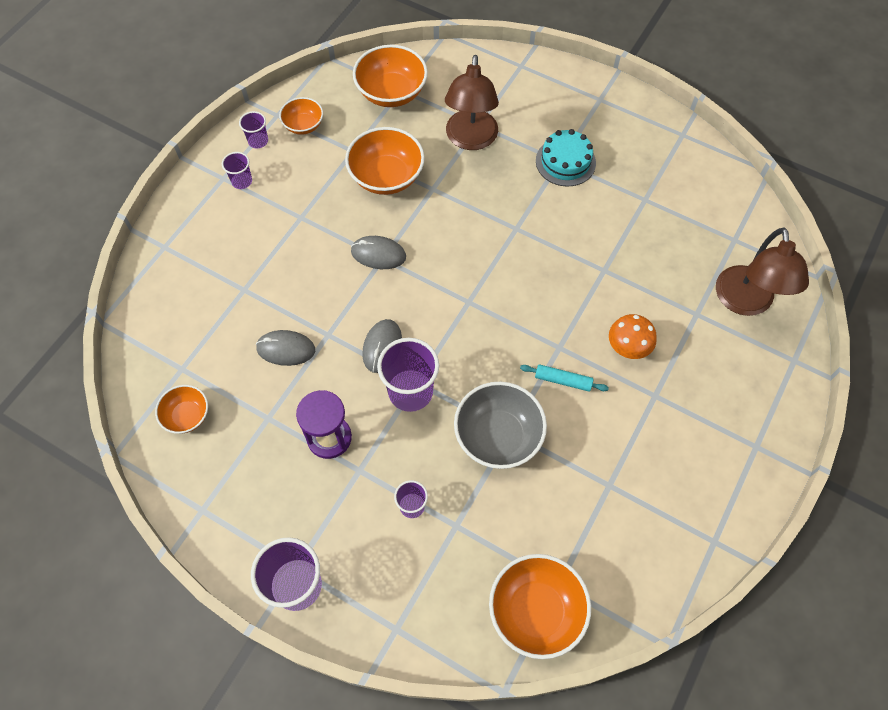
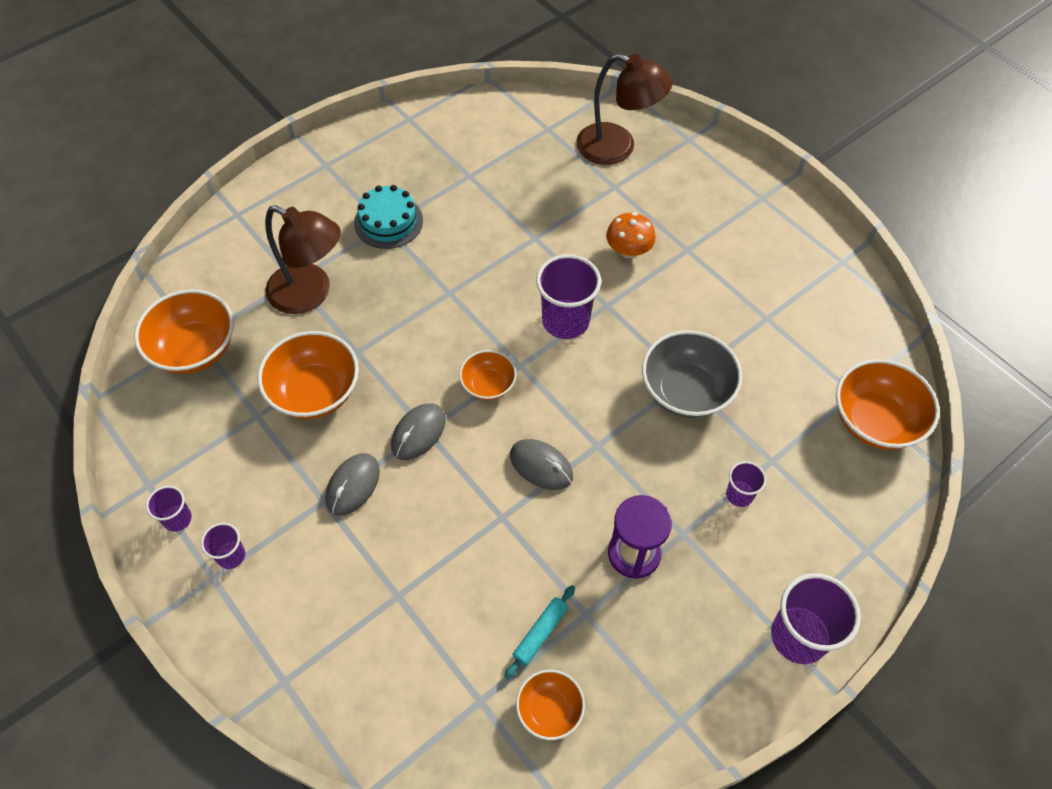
camera: 70 degrees left, 5 degrees down
(286, 349) = (502, 569): grey mouse -> grey mouse (353, 485)
(303, 125) = (185, 459): orange bowl -> orange bowl (488, 385)
(410, 392) = (607, 455): purple cup -> purple cup (565, 321)
(563, 380) = (644, 315): turquoise rolling pin -> turquoise rolling pin (540, 633)

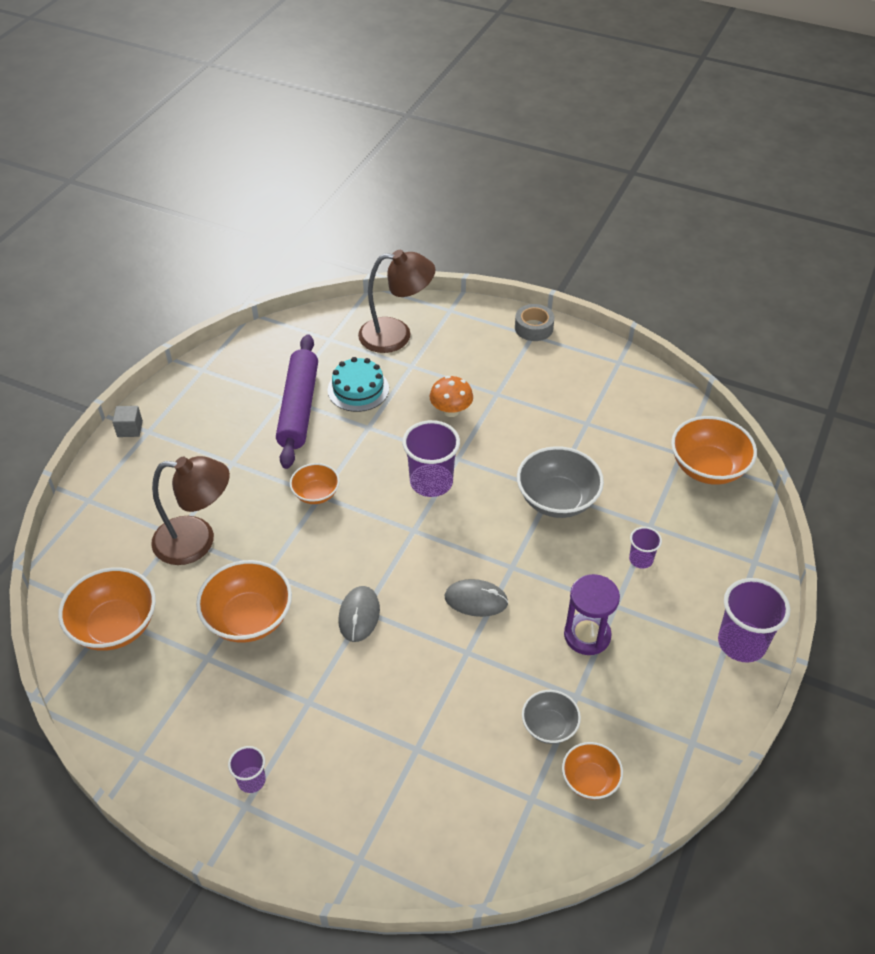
camera: 25 degrees left, 10 degrees down
(177, 519) = (184, 772): purple cup -> none
(310, 156) = (130, 429): none -> grey cube
(353, 485) = (327, 679): grey mouse -> none
(388, 221) = (233, 458): turquoise cake -> turquoise cake (358, 389)
(478, 192) = (299, 408): none -> purple rolling pin
(488, 385) = (396, 555): orange bowl -> orange bowl (316, 494)
(540, 633) = (549, 726): turquoise rolling pin -> grey bowl
(768, 190) = (533, 328): none -> grey tape

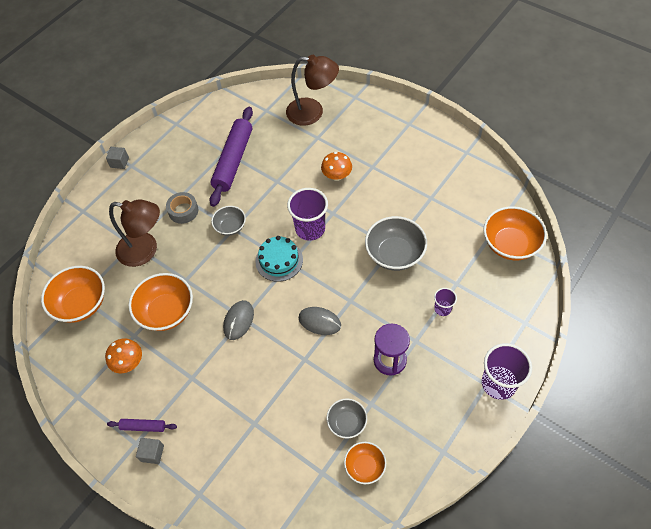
camera: 15 degrees right, 10 degrees up
(208, 696) = (128, 362): none -> orange mushroom
(251, 780) = (143, 426): purple cup -> purple rolling pin
(274, 815) = (152, 453): none -> grey cube
(316, 494) = (230, 227): orange bowl -> grey bowl
(358, 389) = (276, 151): turquoise cake -> turquoise cake (279, 260)
(533, 328) = (411, 118): grey tape -> grey tape (183, 211)

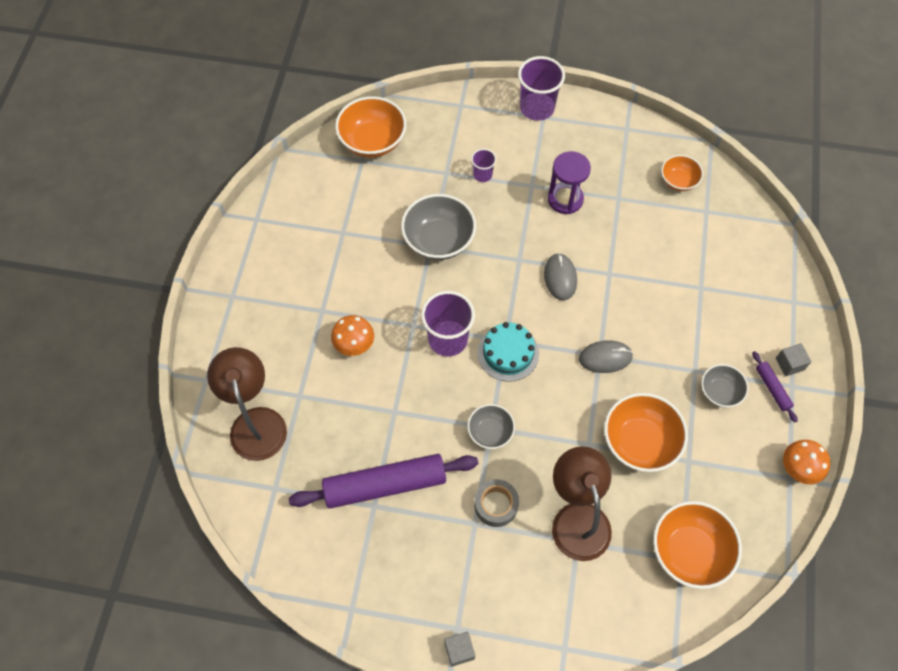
camera: 120 degrees left, 5 degrees up
(128, 362) = (720, 446): orange mushroom -> orange mushroom (799, 468)
(347, 422) = (649, 210): grey bowl -> grey bowl (720, 392)

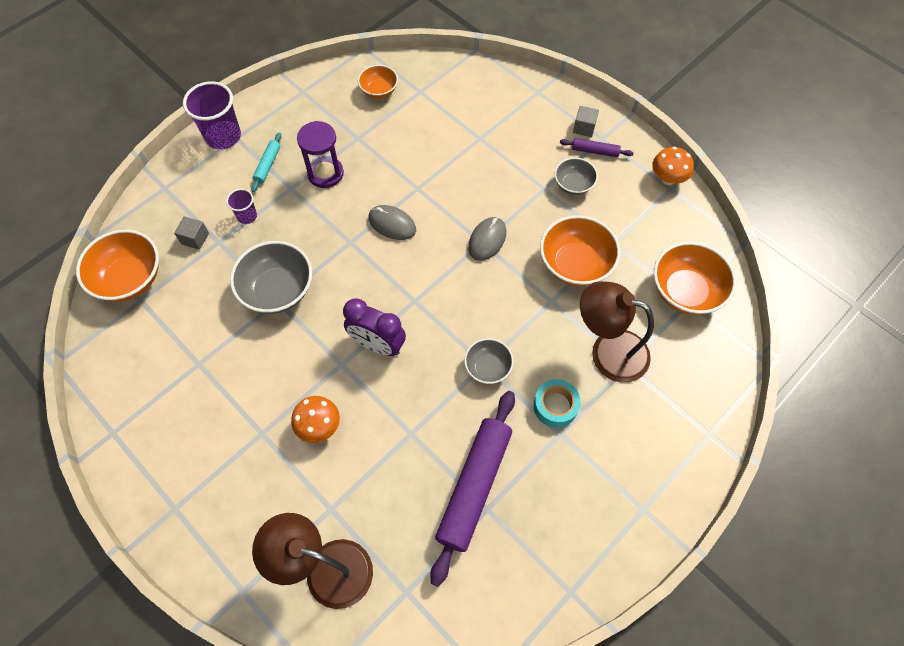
camera: 55 degrees left, 0 degrees up
(448, 339) = (377, 345): purple cup -> purple clock
(459, 650) = (663, 520): grey cube -> grey cube (195, 238)
(496, 505) = (555, 406): grey tape -> turquoise tape
(508, 353) = (427, 306): turquoise cake -> none
(538, 155) = (268, 165): none -> turquoise rolling pin

